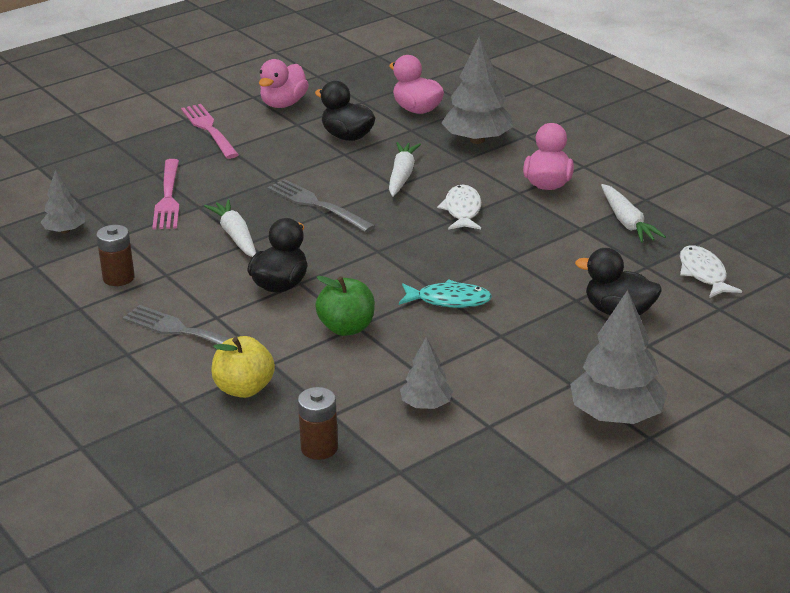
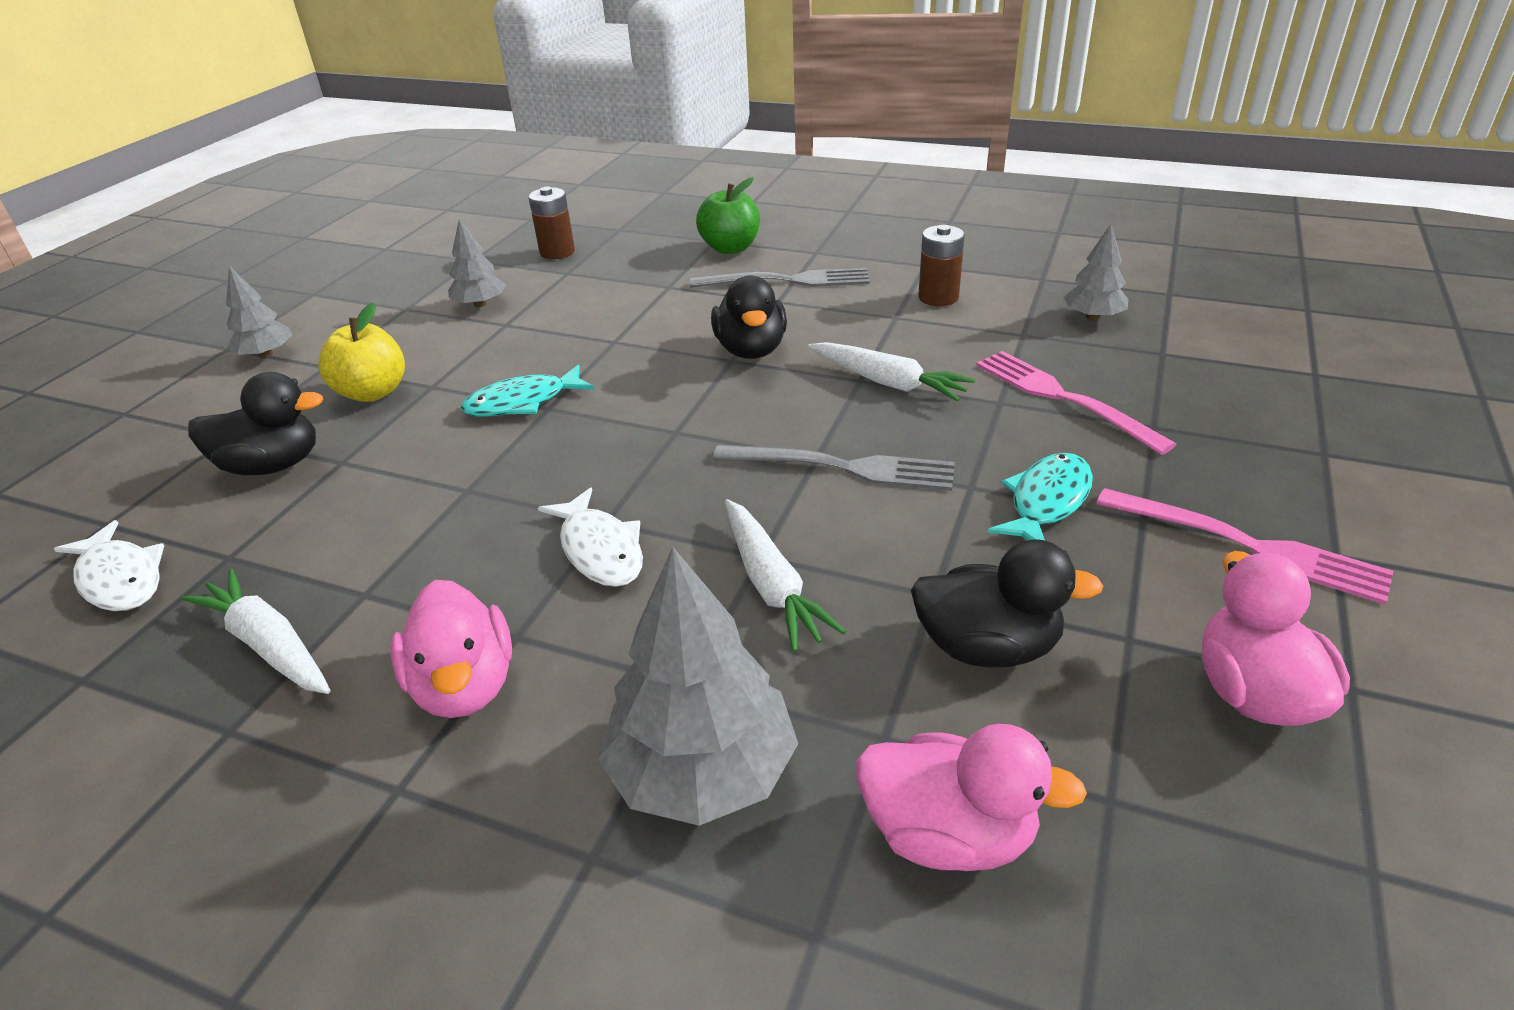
camera: 150 degrees right, 5 degrees up
(244, 389) = (670, 263): yellow apple -> yellow apple (373, 392)
(253, 164) = (1046, 501): none -> turquoise fish
(346, 328) = (623, 336): green apple -> green apple (730, 248)
(616, 415) = (266, 354): grey tree -> grey tree, size x0.56

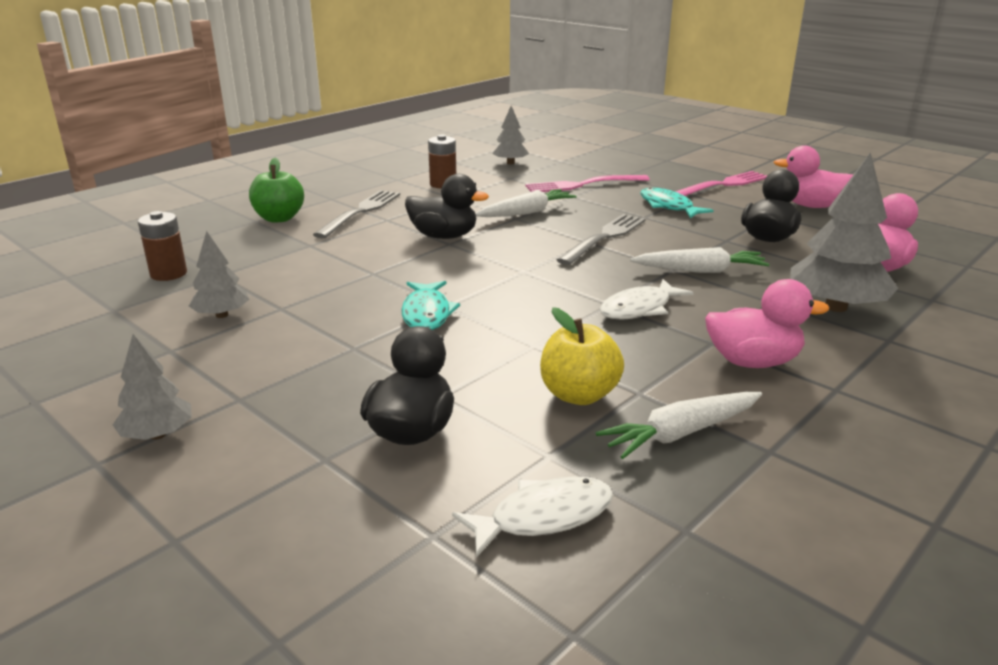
camera: 70 degrees left, 10 degrees down
(373, 392) = (329, 375): yellow apple -> yellow apple (579, 395)
(600, 550) = (639, 308): white fish -> white fish turned 150 degrees clockwise

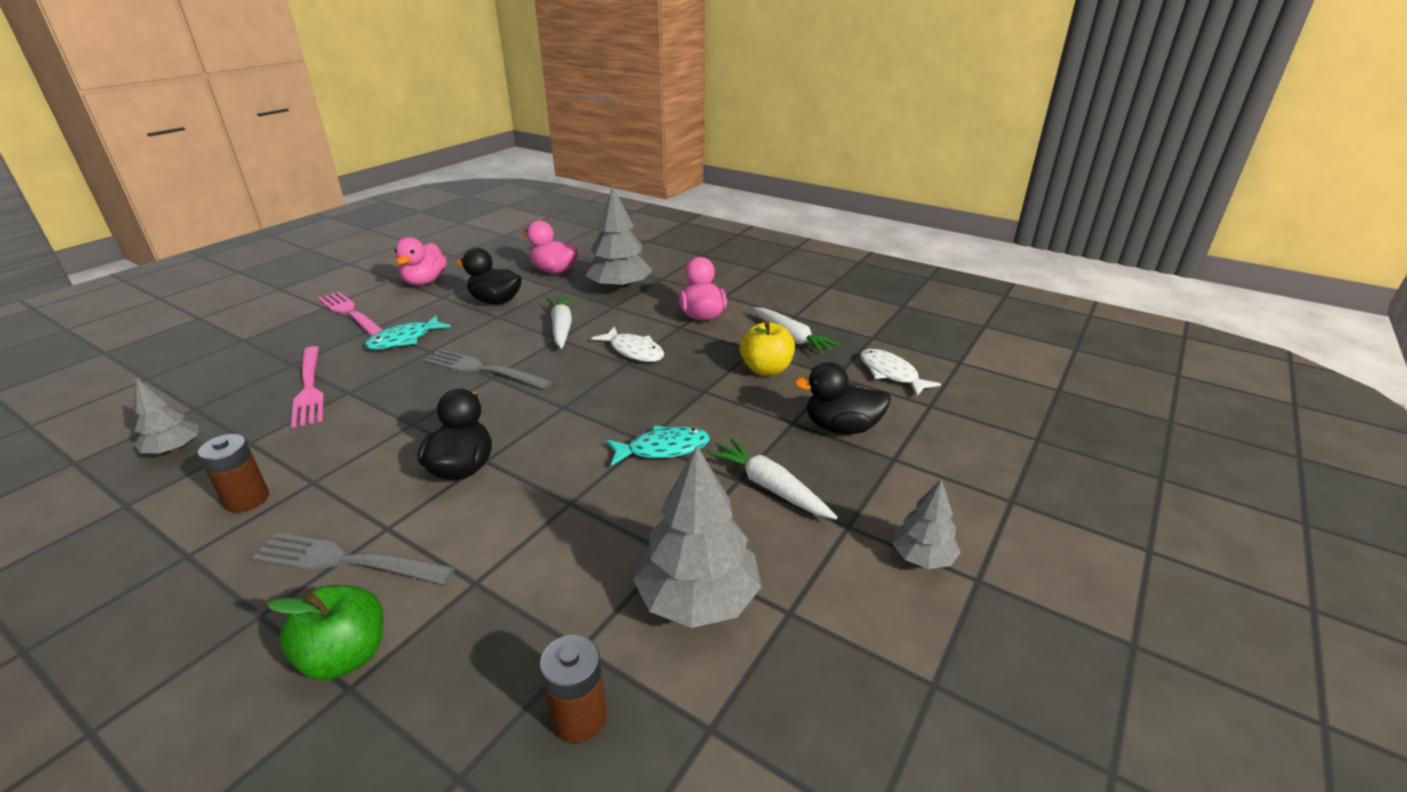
camera: 100 degrees left, 5 degrees up
(222, 315) = (697, 598): grey tree -> grey tree, size x1.78
(526, 212) = (396, 418): white carrot -> white carrot (770, 487)

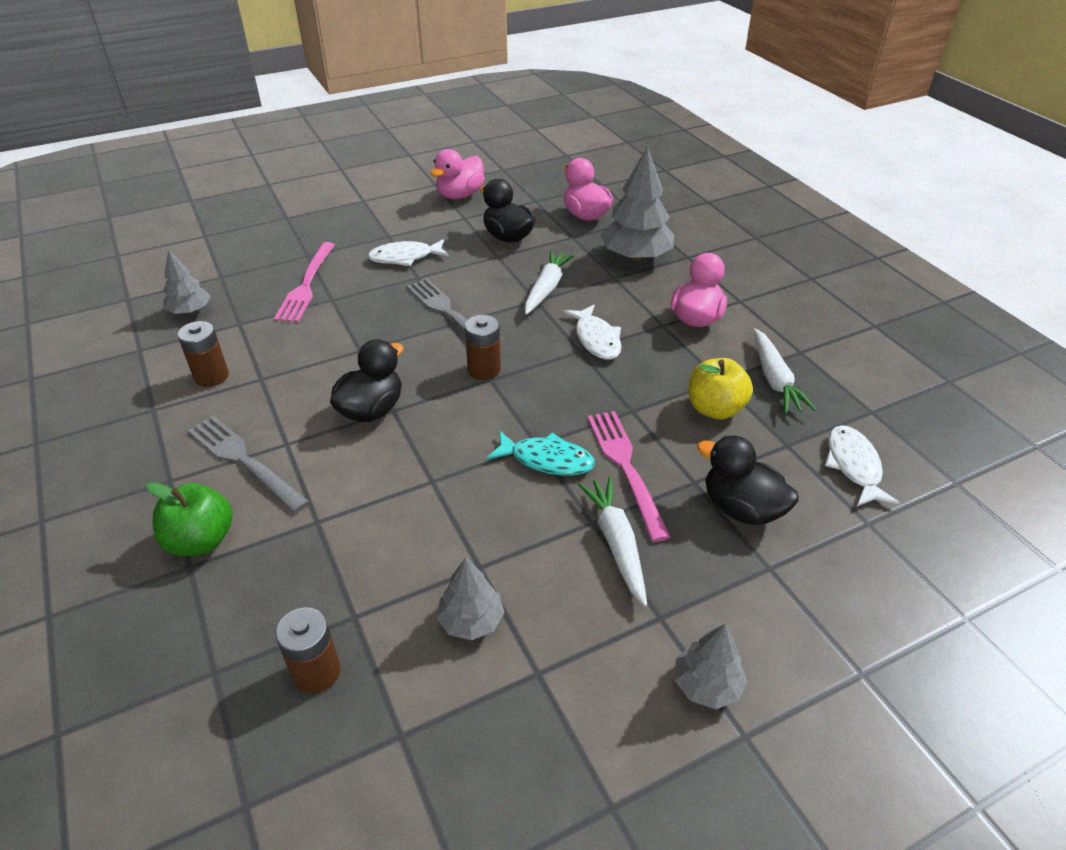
camera: 30 degrees right, 10 degrees up
(350, 313) = (379, 214): pink fork -> pink fork (625, 467)
(404, 339) = (405, 257): turquoise fish -> white fish
(551, 401) = (484, 370): none -> brown battery
(697, 598) = (471, 620): grey tree -> grey tree, size x0.56

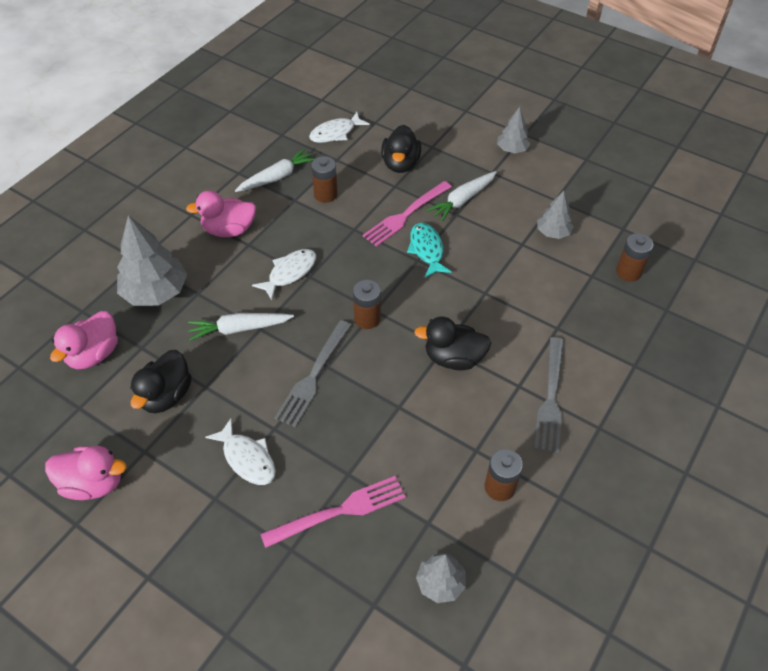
camera: 120 degrees left, 10 degrees up
(201, 540) = (617, 373): green apple -> none
(715, 409) = (325, 194): yellow apple -> brown battery

